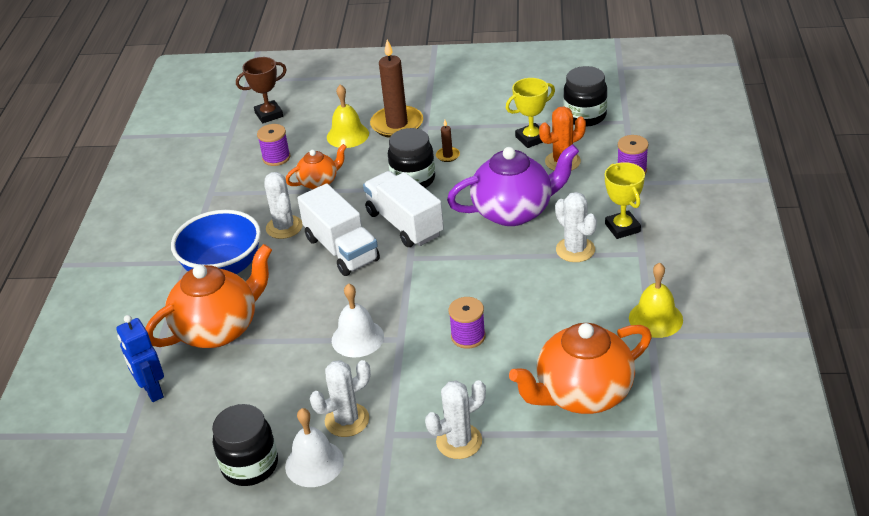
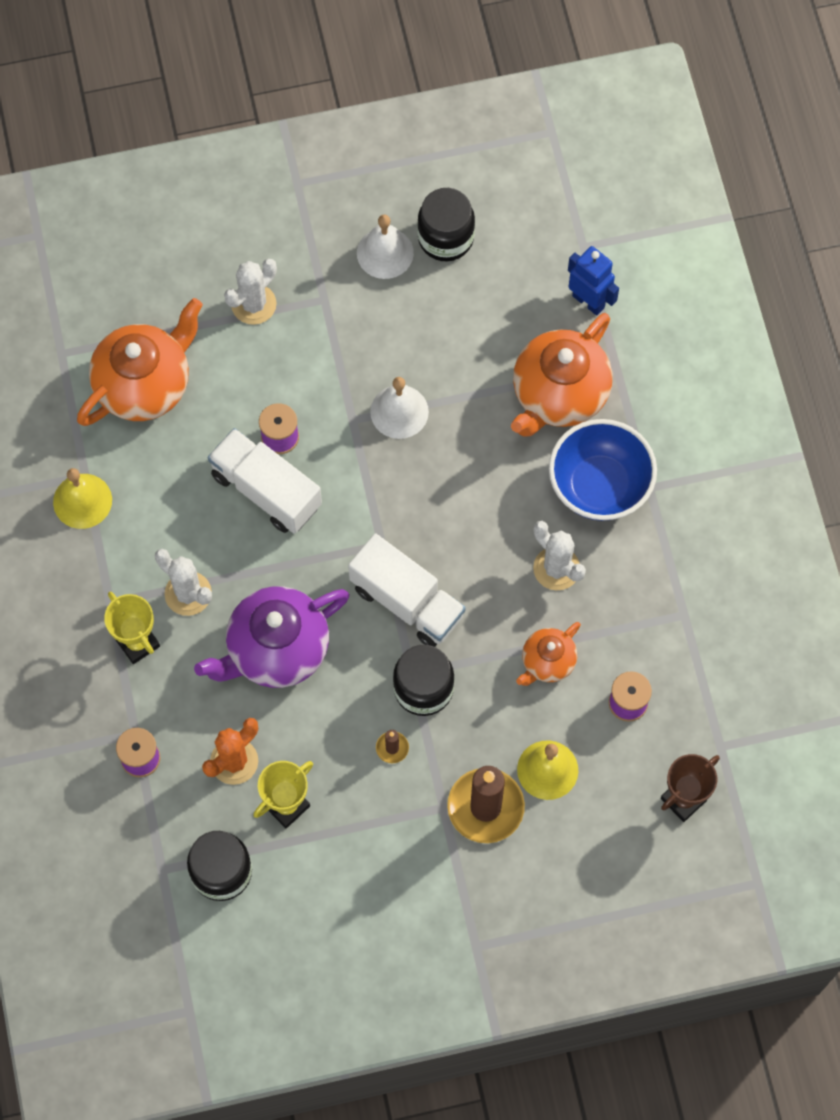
camera: 160 degrees right, 30 degrees up
(341, 249) = (469, 543): white truck -> white truck (266, 490)
(347, 420) = (371, 306): white cactus -> none

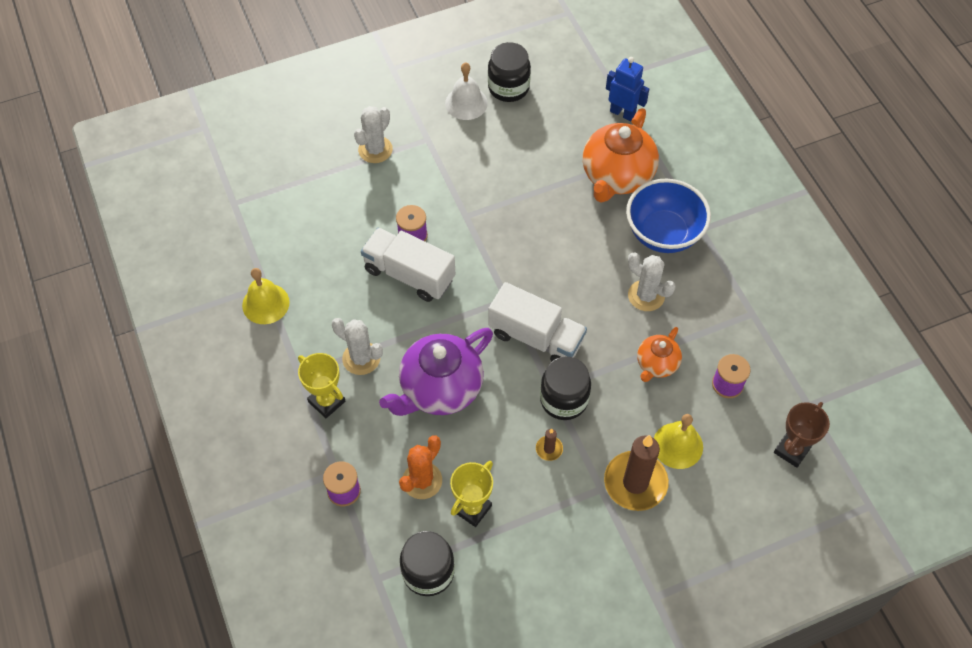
camera: 10 degrees left, 10 degrees down
(144, 384) = (301, 215): orange teapot -> none
(399, 411) = (500, 205): white bell -> none

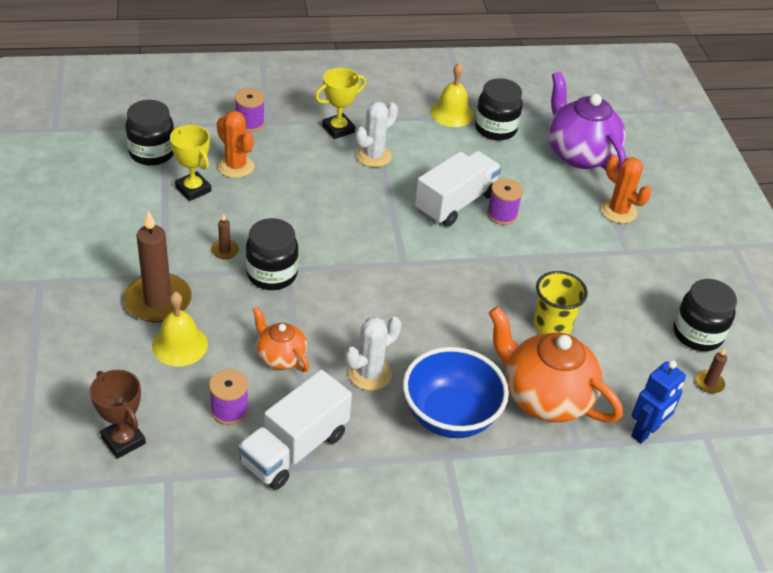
camera: 100 degrees right, 15 degrees down
(280, 261) = (495, 129): none -> black jar
(375, 150) = (618, 211): white cactus -> orange cactus
(440, 389) = (321, 196): purple teapot -> purple teapot (579, 154)
(466, 103) = (676, 293): white bell -> none
(536, 337) = (351, 272): white truck -> white truck (295, 448)
(538, 181) = (552, 325): none -> yellow cup
(557, 78) = (709, 383): none -> brown candle

